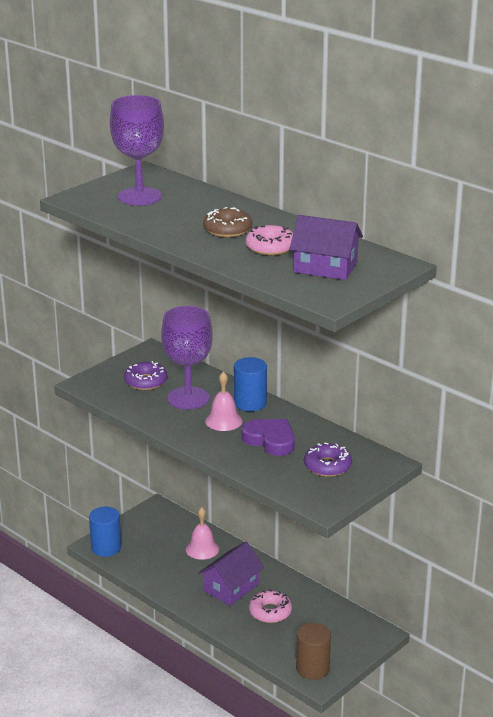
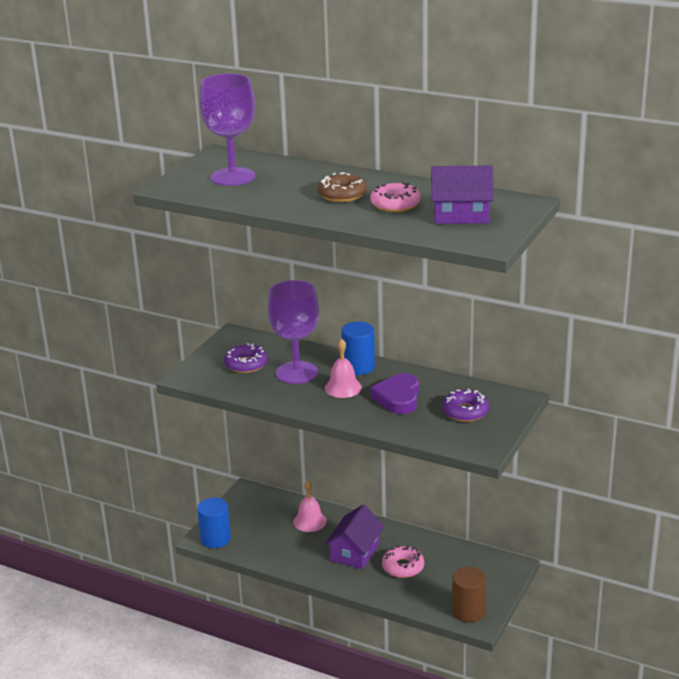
camera: 15 degrees left, 0 degrees up
(270, 440) = (398, 398): purple heart -> purple heart turned 105 degrees counterclockwise

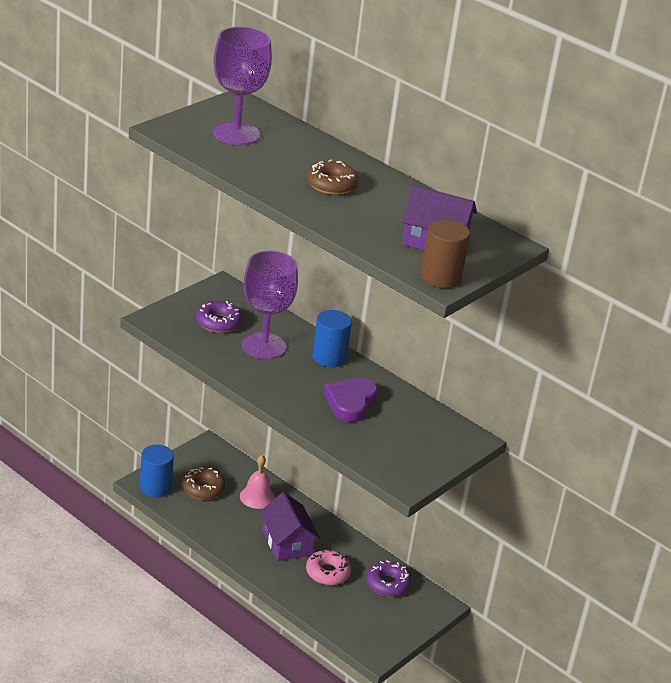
camera: 10 degrees right, 5 degrees up
(258, 528) = (203, 489): none -> brown donut
(343, 388) = (301, 376): pink bell -> none
(355, 552) = (287, 543): purple house -> purple house turned 60 degrees counterclockwise
(395, 204) = (377, 211): pink donut -> none
(465, 412) = (409, 437): purple donut -> purple donut (387, 584)
(468, 611) = (370, 638): brown cylinder -> brown cylinder (440, 277)

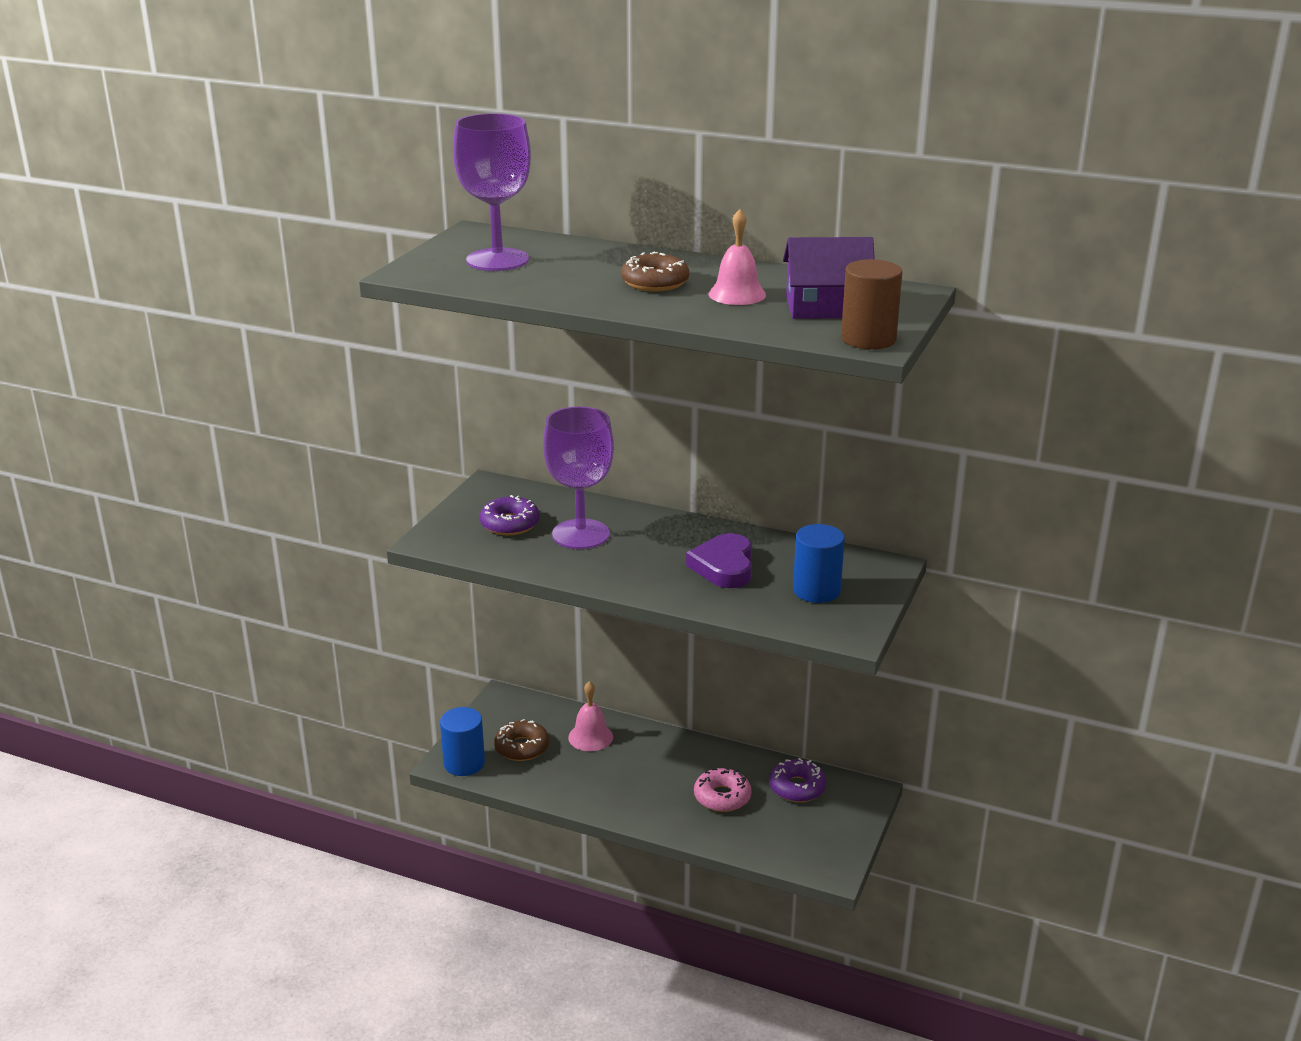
camera: 15 degrees left, 5 degrees down
(287, 543) = (655, 778): purple house -> none
(329, 357) = (664, 526): blue cylinder -> blue cylinder (816, 590)
(381, 211) = (737, 294): none -> pink bell

